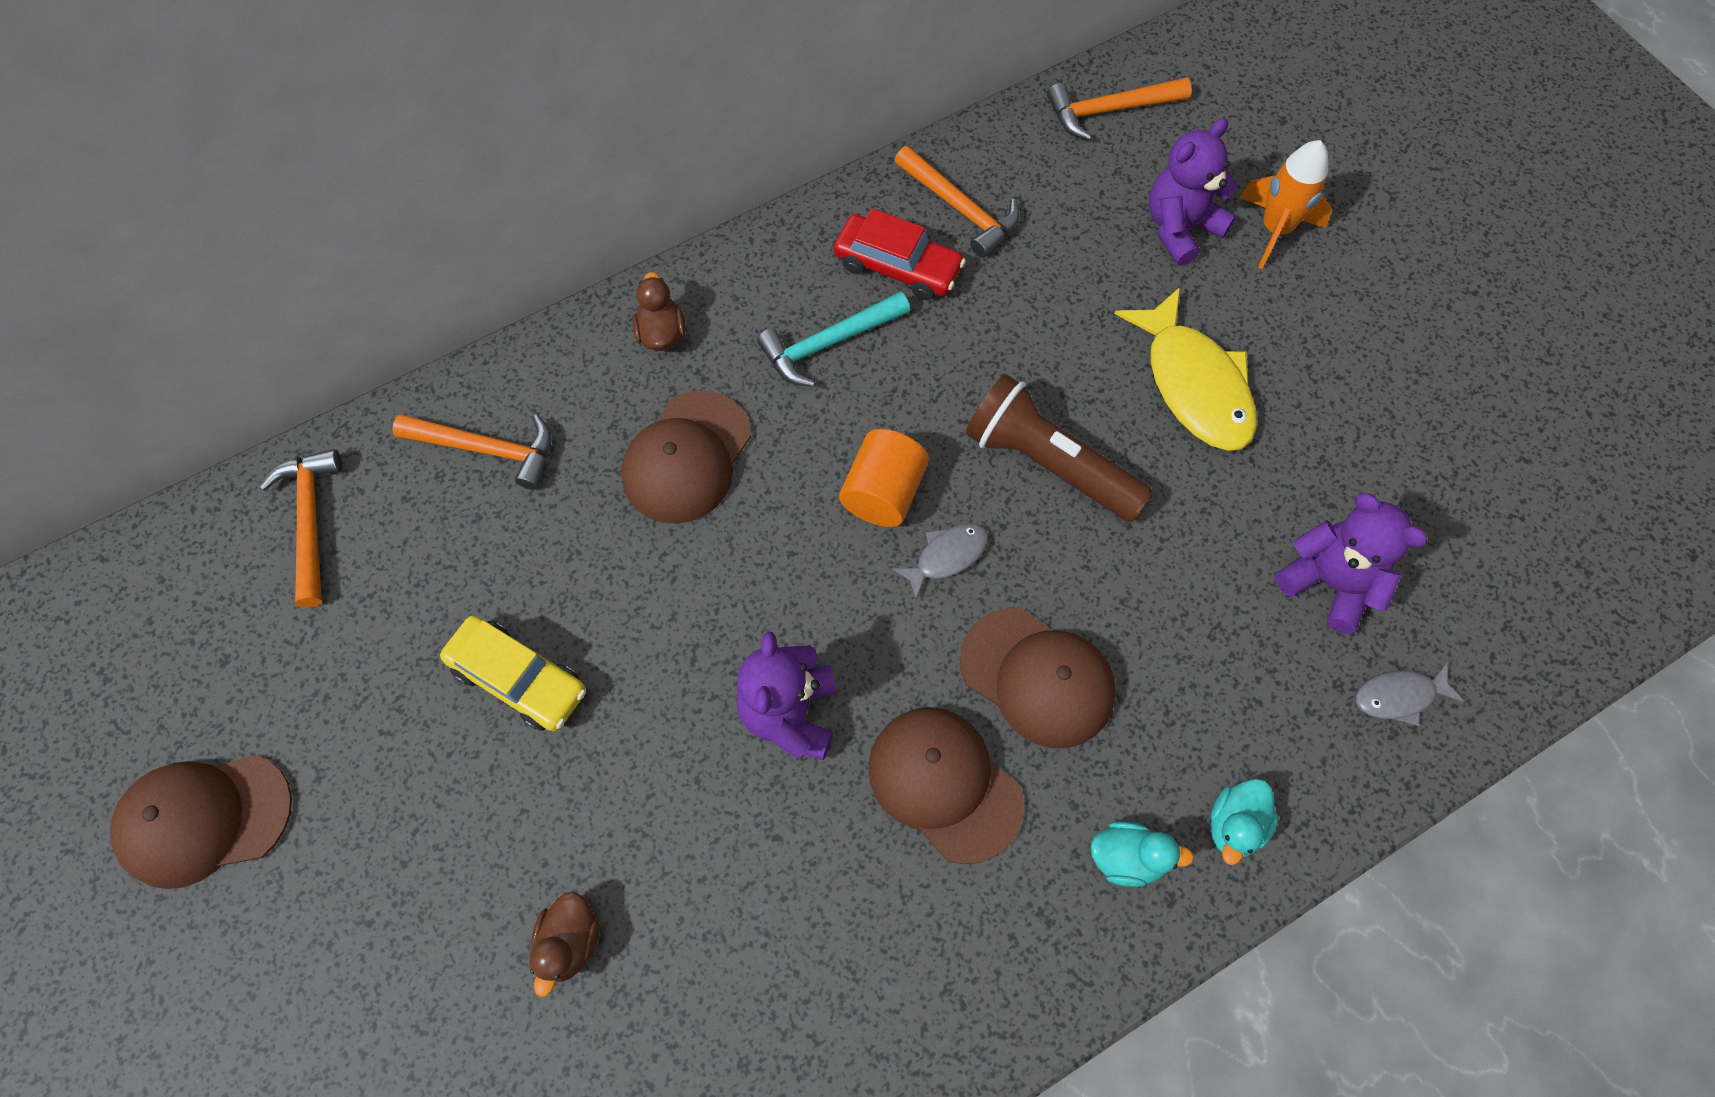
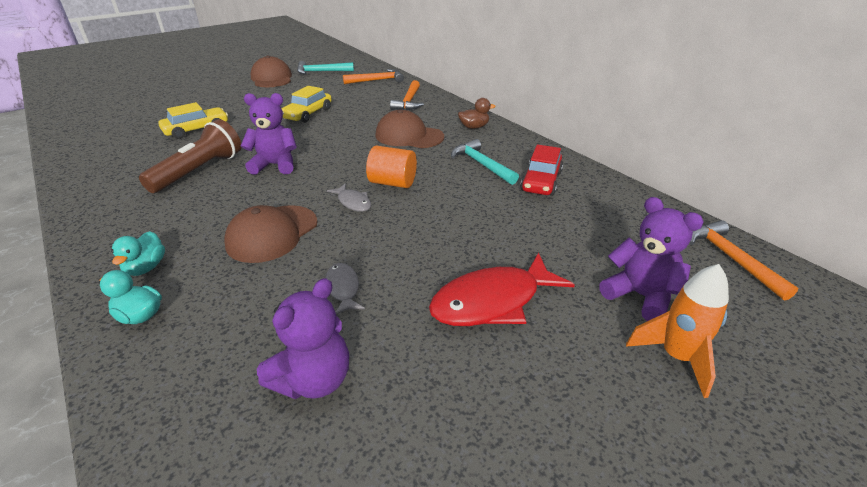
camera: 85 degrees right, 30 degrees down
(185, 677) = (321, 72): none -> turquoise hammer
(570, 942) = (196, 130): brown duck -> yellow car
(944, 784) = (222, 206): brown cap -> none
(960, 209) = (595, 199): orange hammer -> none
(1049, 463) = (416, 235): brown flashlight -> brown flashlight (199, 171)
(1194, 385) = (492, 301): yellow fish -> red fish
(1399, 696) = (196, 426): grey fish -> grey fish (342, 288)

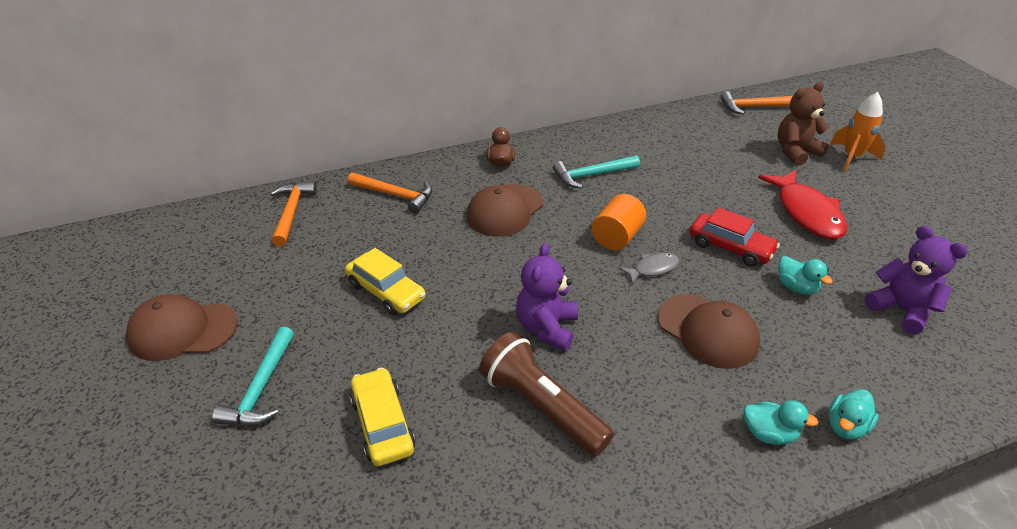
camera: 75 degrees left, 5 degrees up
(321, 72) = (199, 267): turquoise hammer -> turquoise hammer (261, 388)
(342, 288) = (796, 287): grey fish -> turquoise duck
(541, 181) = (634, 151): red car -> red car (730, 247)
(640, 296) = (795, 152): purple teddy bear -> brown teddy bear

